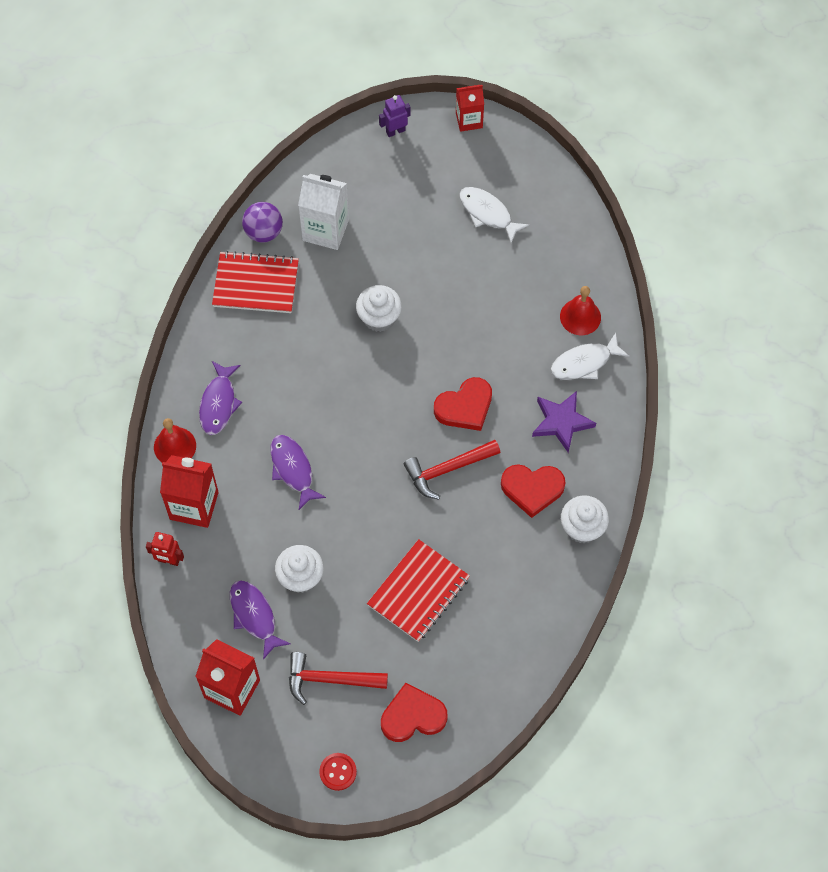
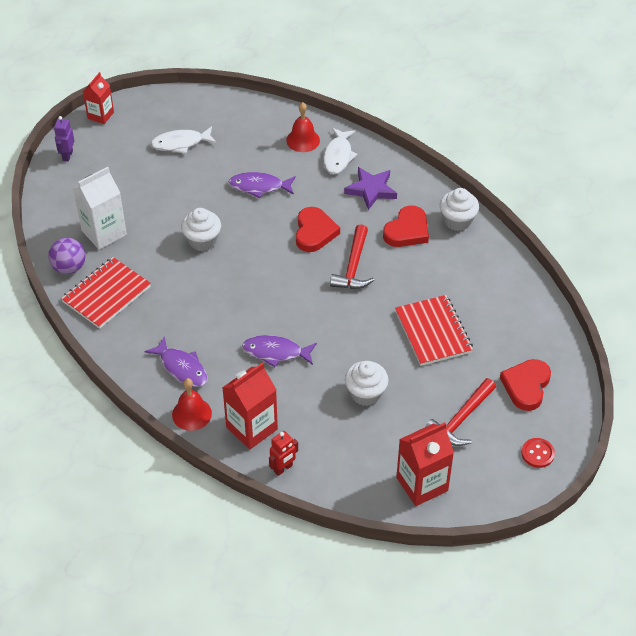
camera: 55 degrees left, 15 degrees down
(254, 616) = (374, 438): purple fish -> purple fish (259, 186)

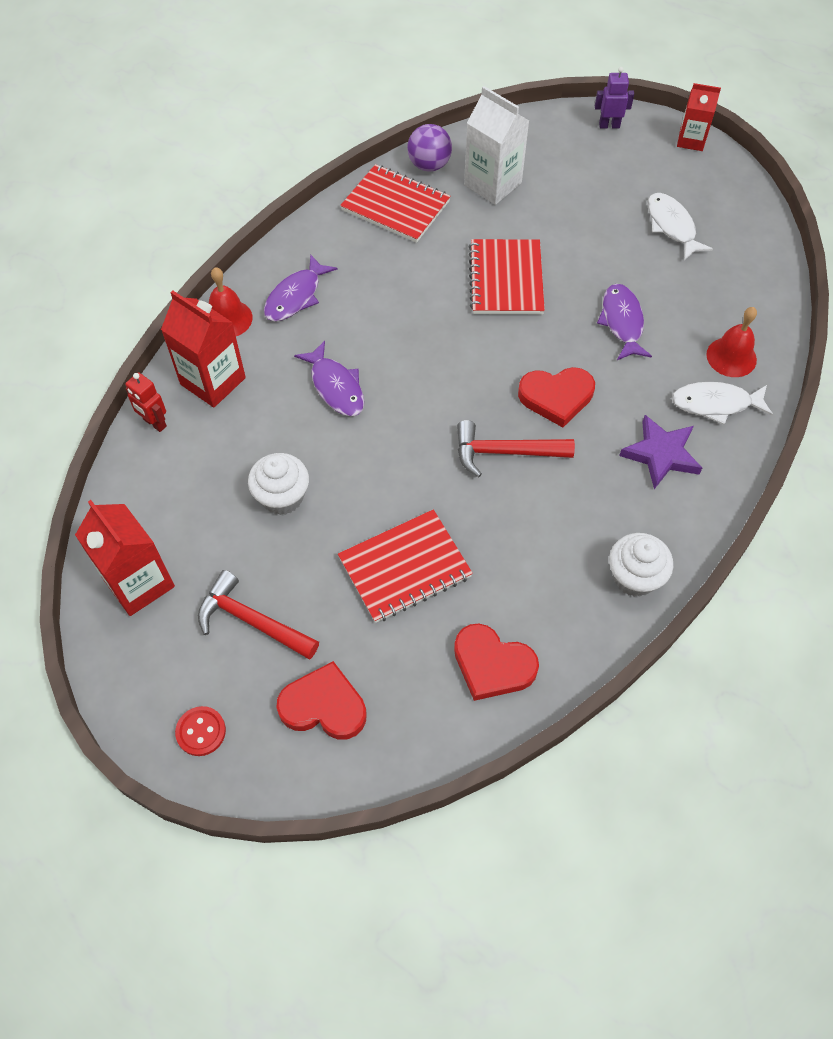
camera: 80 degrees right, 10 degrees up
(202, 241) = (506, 279): white cupcake -> red notebook
(276, 352) = (335, 386): purple fish -> purple fish turned 150 degrees clockwise
(407, 230) = (593, 511): red heart -> red heart (492, 665)

